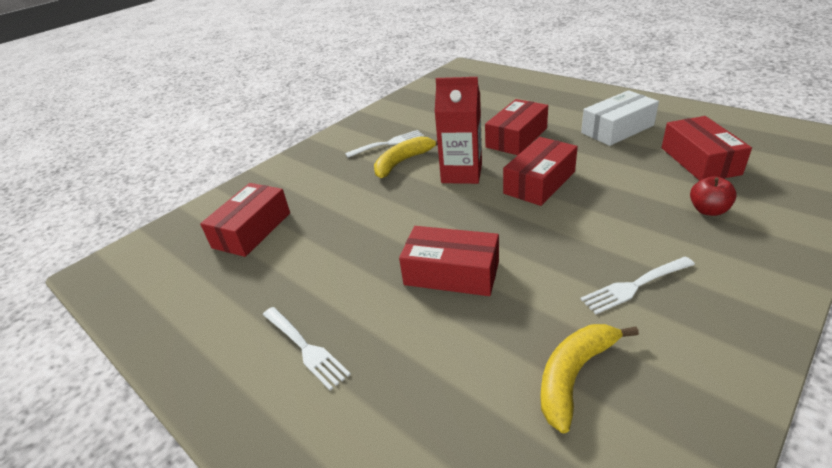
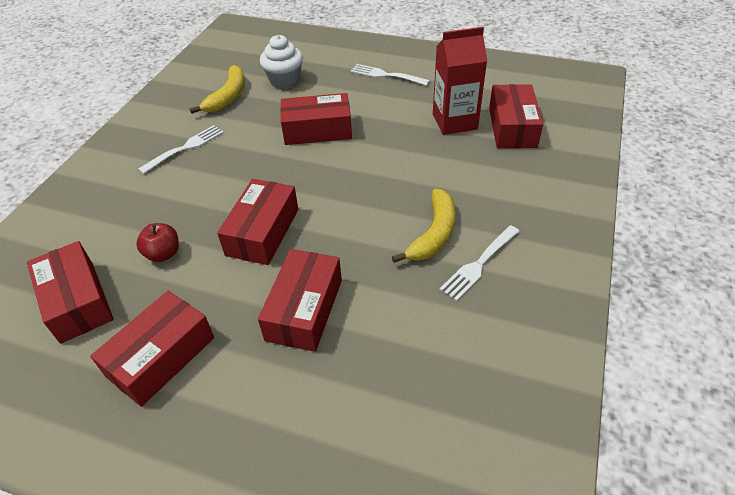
camera: 155 degrees right, 10 degrees up
(461, 173) = (353, 229): red carton -> red carton (454, 121)
(466, 386) = (284, 81): none -> white cupcake
(617, 129) = (161, 357): white box -> red box
(708, 210) = (103, 226): red apple -> red apple (163, 254)

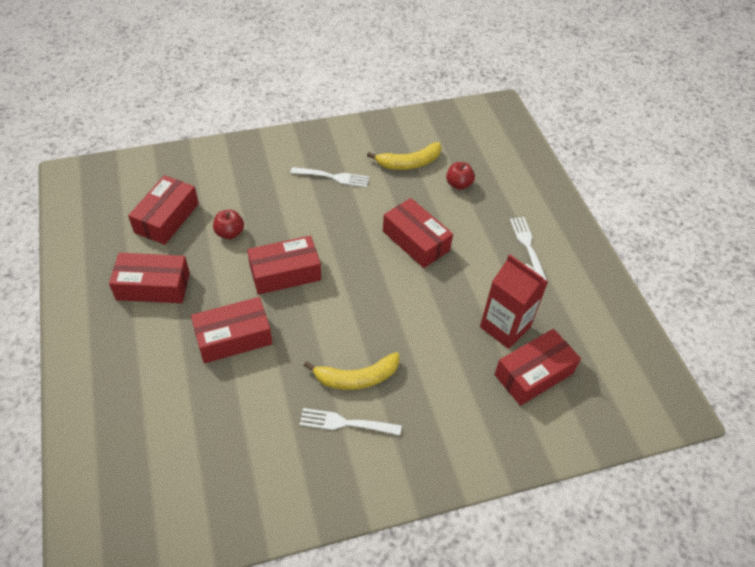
camera: 50 degrees right, 5 degrees up
(284, 81) = (458, 184): white cupcake -> red apple

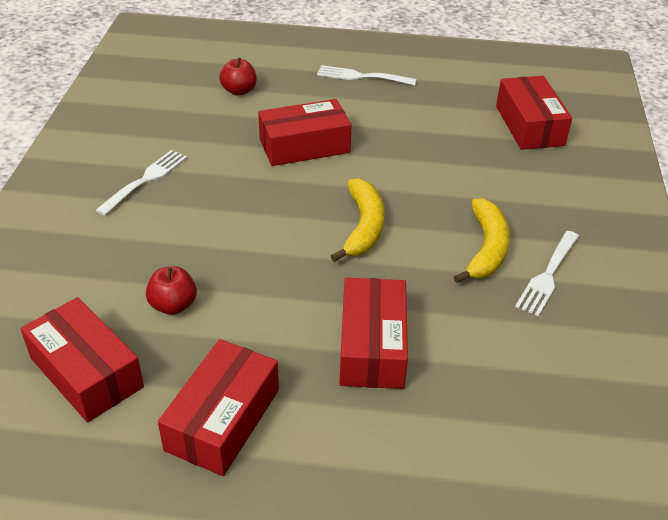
camera: 65 degrees left, 10 degrees down
(285, 273) = (286, 267): red box -> none
(409, 163) = (174, 114): yellow banana -> yellow banana (363, 227)
(505, 327) = (462, 124): red carton -> none

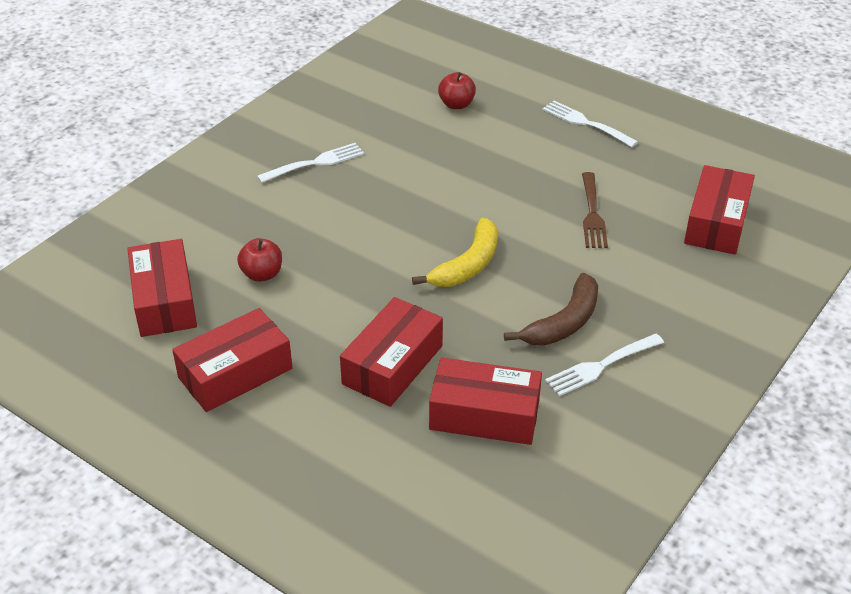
camera: 30 degrees right, 0 degrees up
(304, 146) = (475, 175): red box -> red box (484, 415)
(430, 148) = (592, 214): none -> brown fork
(486, 249) = (564, 323): yellow banana -> brown banana

